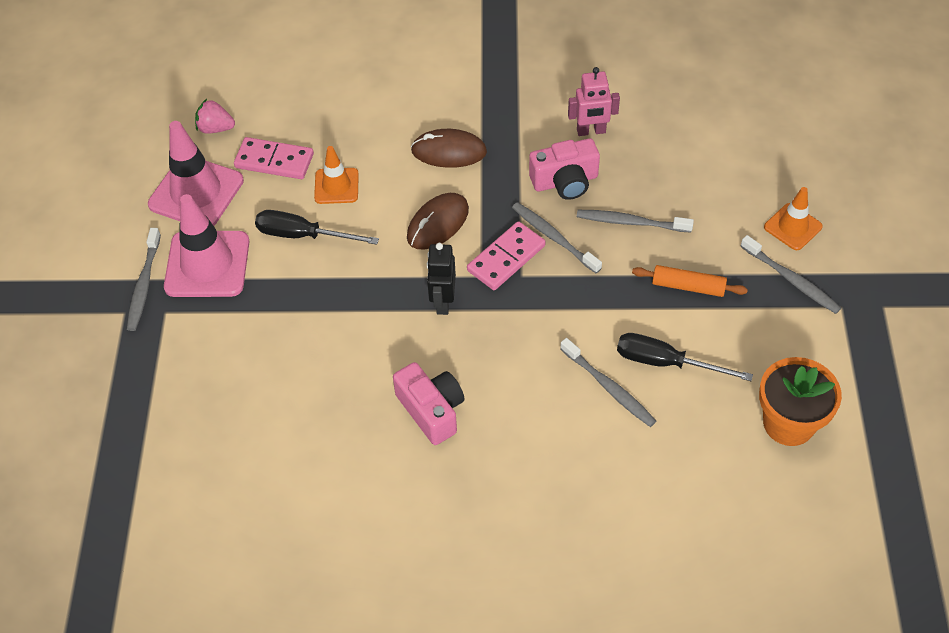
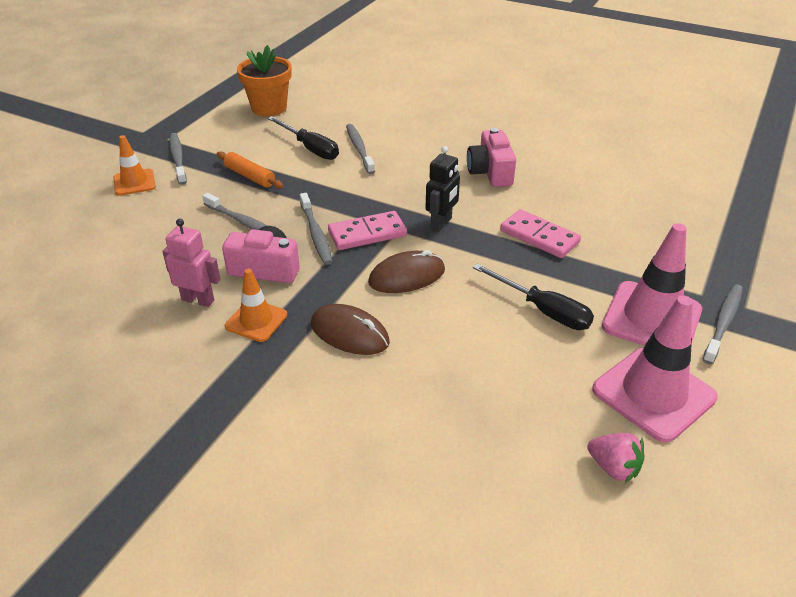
camera: 155 degrees left, 15 degrees down
(274, 161) = (548, 395): pink domino -> pink domino (539, 237)
(336, 186) = (488, 343): orange traffic cone -> orange traffic cone (256, 320)

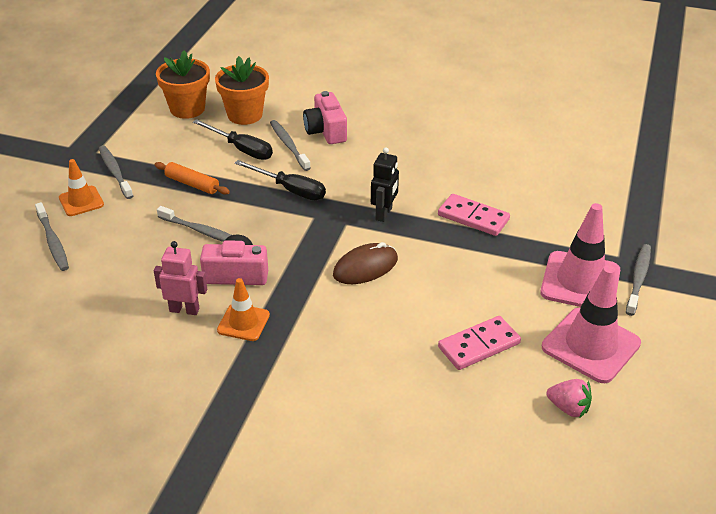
camera: 10 degrees left, 0 degrees up
(316, 234) = (272, 236): grey toothbrush -> grey toothbrush (53, 242)
(324, 117) = (245, 115): none -> orange flower pot
(349, 333) = (329, 324): brown mouse -> none
(367, 234) = (319, 230): pink domino -> pink domino (479, 345)
(490, 172) = (417, 158): pink camera -> pink camera (326, 131)
(543, 310) = (489, 285): black screwdriver -> black screwdriver (290, 190)

